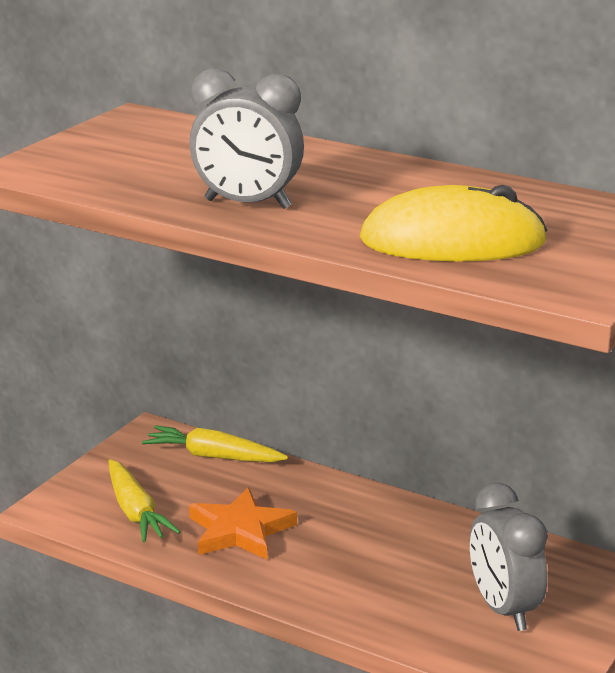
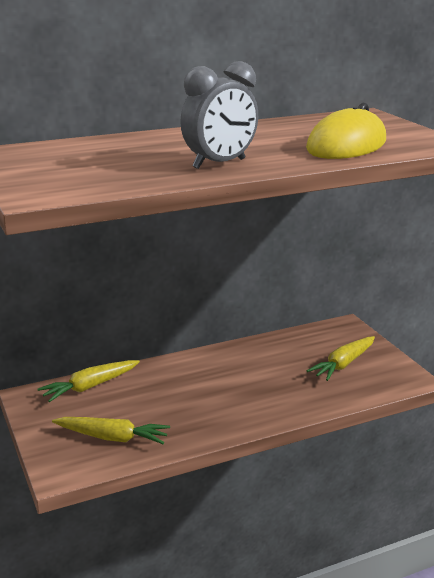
camera: 55 degrees left, 0 degrees up
(240, 531) = (181, 409): orange star -> none
(504, 609) = (343, 364): grey clock -> yellow carrot

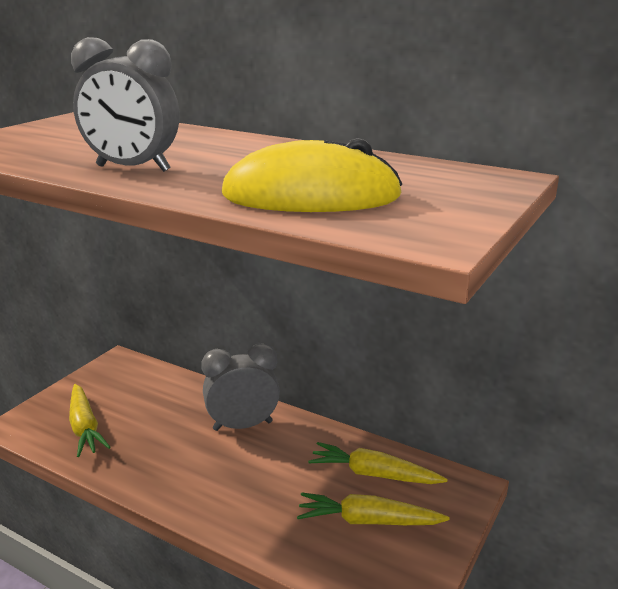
camera: 55 degrees right, 0 degrees up
(90, 386) = (158, 380): yellow carrot -> yellow carrot (374, 474)
(200, 371) = (243, 426): none -> grey clock

